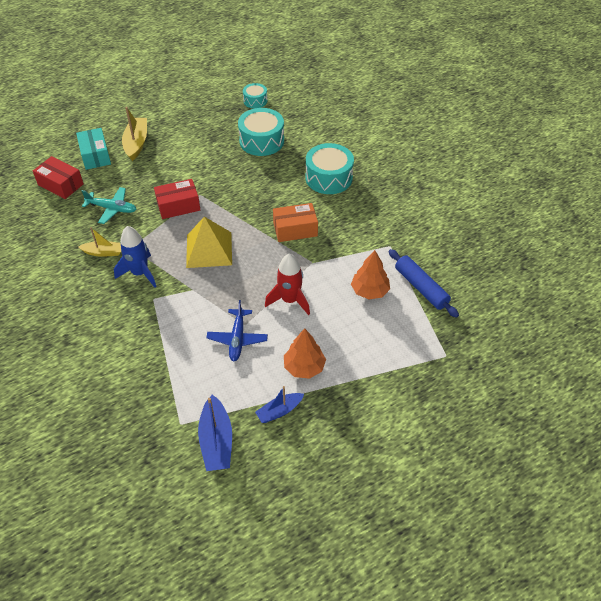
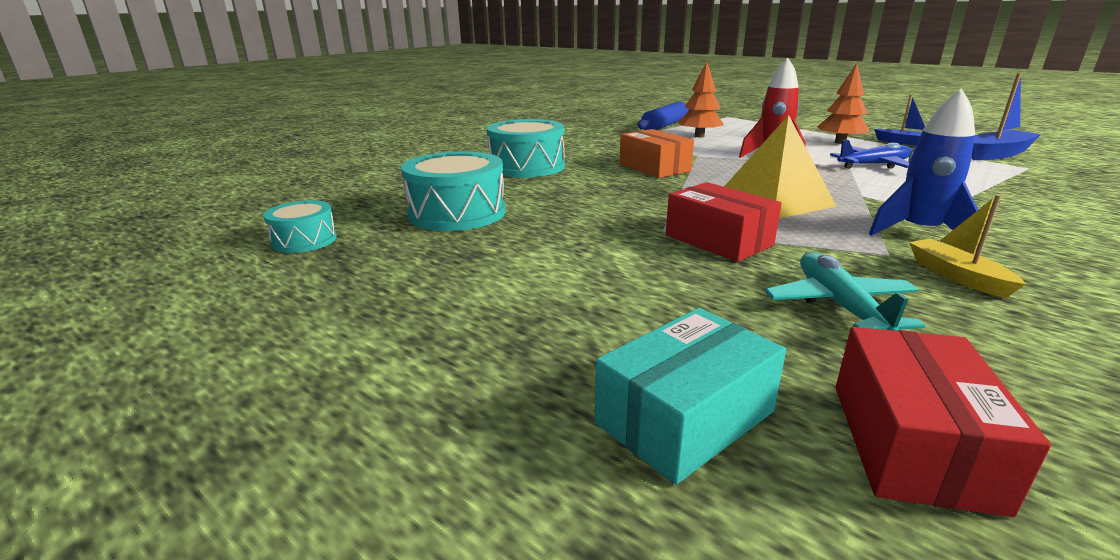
camera: 110 degrees left, 25 degrees down
(136, 143) = (555, 351): yellow boat -> none

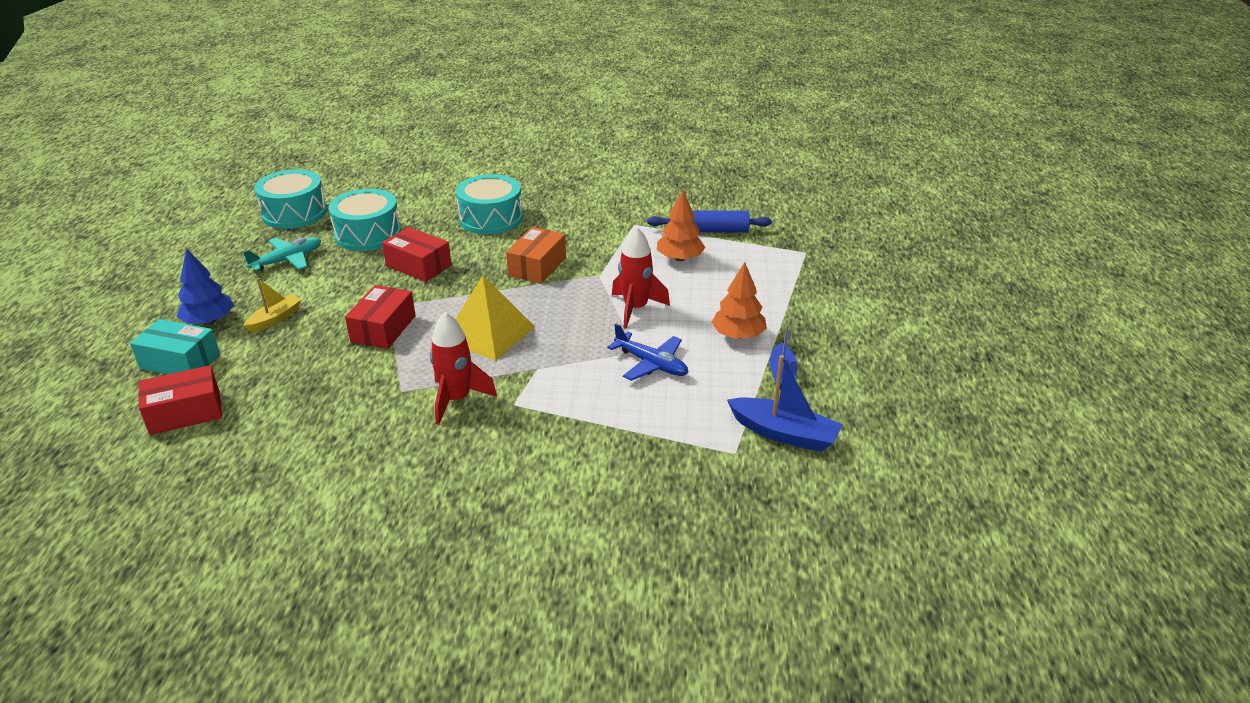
camera: 55 degrees right, 10 degrees up
(304, 240) = (294, 213): turquoise drum -> turquoise drum, size x1.77
(551, 359) = (209, 321): none -> blue tree
(581, 204) = (418, 266): none -> red box
(839, 306) = (307, 382): turquoise plane -> turquoise plane (287, 260)
(918, 232) = (457, 400): blue rocket -> red rocket
(957, 276) = (377, 418): yellow boat -> yellow boat (275, 319)

